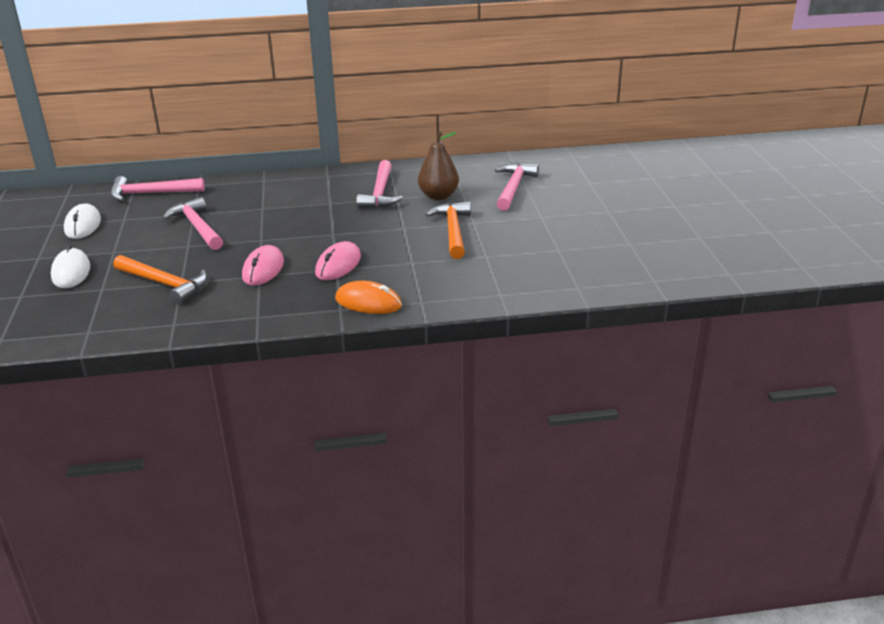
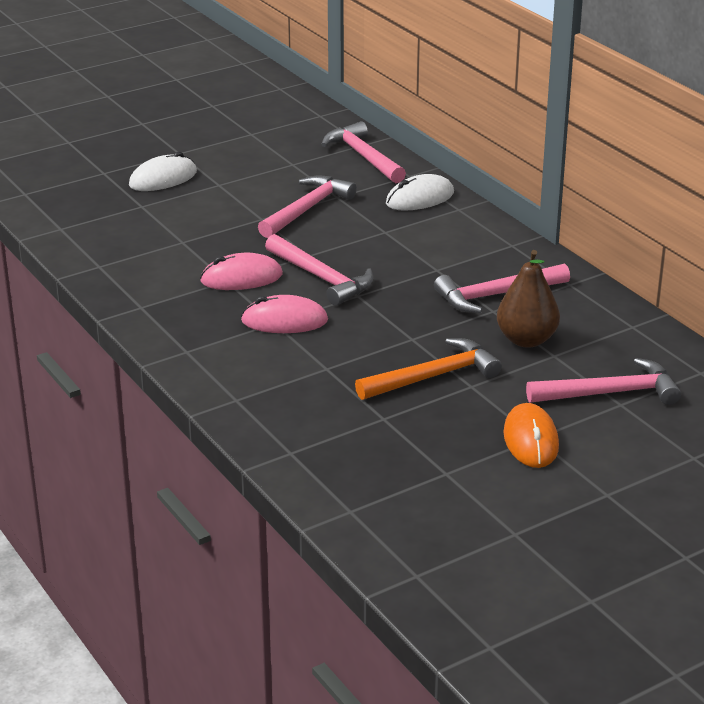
camera: 65 degrees right, 0 degrees up
(83, 225) = (261, 148): white mouse -> white mouse (420, 198)
(164, 284) = (172, 234): orange hammer -> none
(297, 241) = (321, 278): none -> pink hammer
(368, 302) = (212, 365): orange mouse -> orange mouse (530, 440)

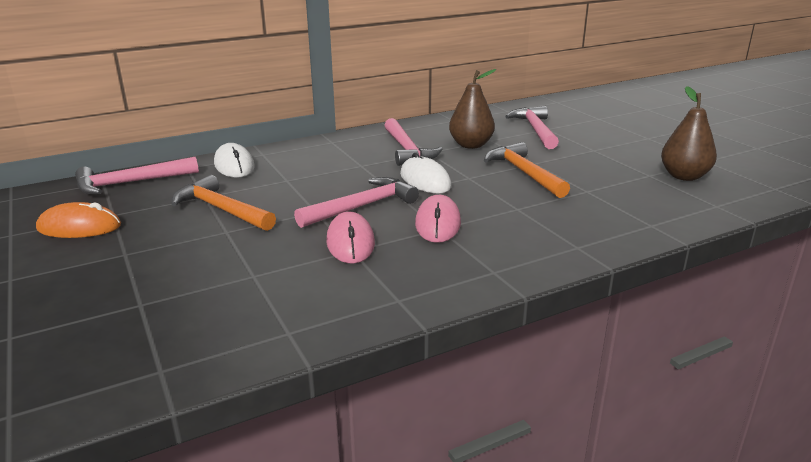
camera: 85 degrees left, 5 degrees down
(163, 179) = (76, 289): white mouse -> white mouse (425, 180)
(307, 209) = (222, 209): pink hammer -> orange hammer
(446, 501) = (684, 176): none -> brown pear
(530, 440) = (598, 151): orange mouse -> orange mouse (79, 227)

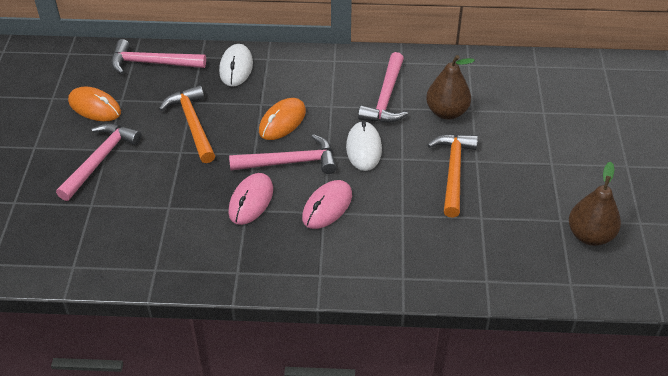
camera: 30 degrees right, 20 degrees up
(322, 184) = (282, 121): none -> orange mouse
(535, 130) = (530, 110): pink hammer -> pink hammer (100, 160)

